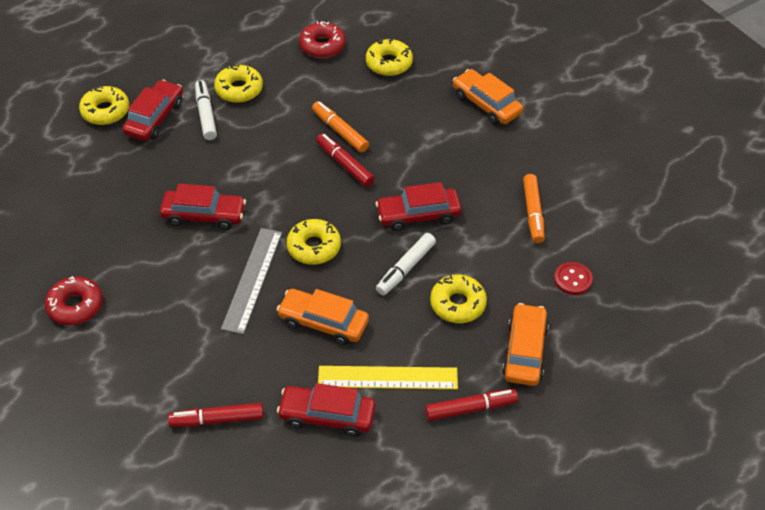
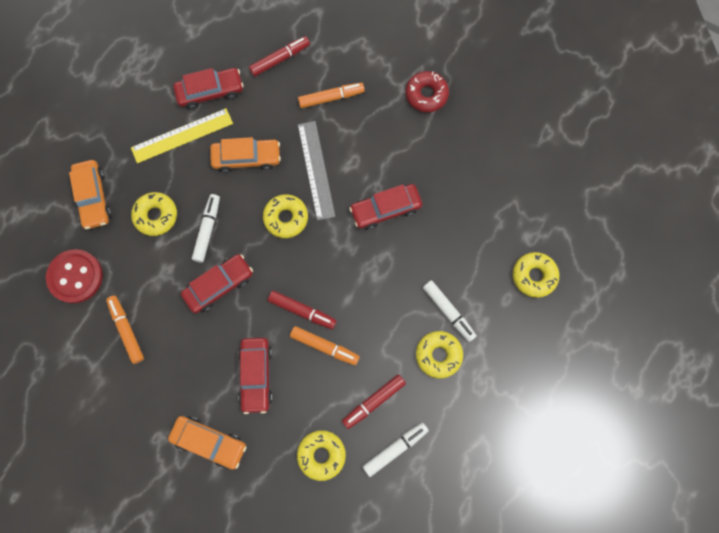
camera: 155 degrees right, 25 degrees up
(155, 118) = (488, 288): red car -> red car (256, 375)
(185, 348) = (331, 97): none -> orange marker
(322, 46) = (395, 449): red donut -> white marker
(470, 408) = (117, 137): red marker -> red marker (374, 401)
(573, 279) = (75, 277): red button -> red button, size x1.72

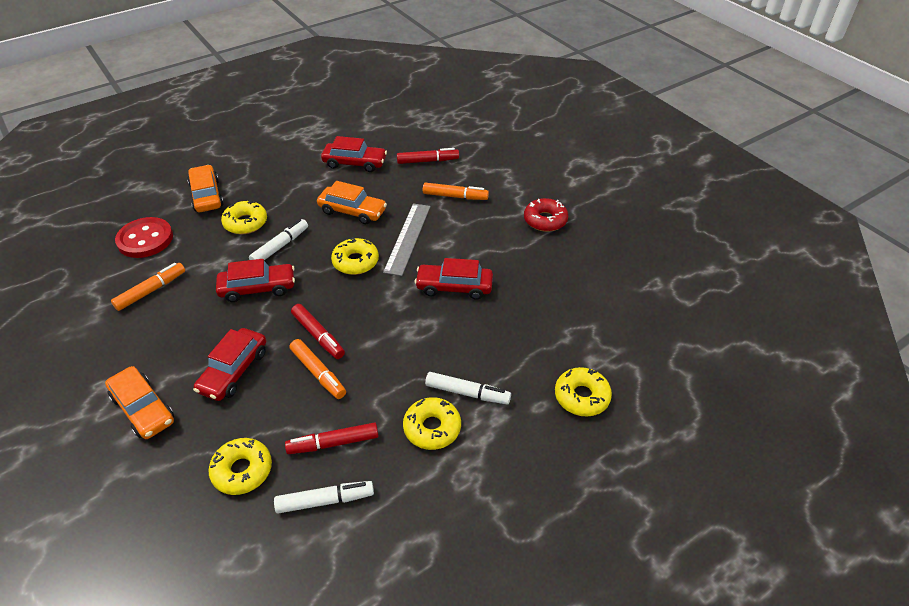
camera: 25 degrees right, 30 degrees down
(93, 197) = (207, 195): orange car -> orange car turned 150 degrees clockwise
(126, 330) = (151, 291): orange marker -> orange marker turned 45 degrees clockwise
(182, 135) = (310, 181): yellow ruler -> none
(448, 312) = (467, 393): white marker -> white marker turned 60 degrees counterclockwise

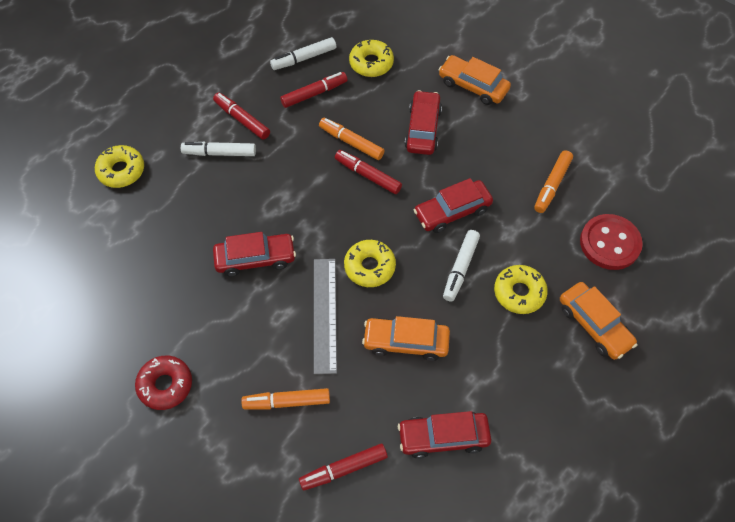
camera: 165 degrees right, 15 degrees up
(432, 428) = (242, 120): yellow donut -> red marker

